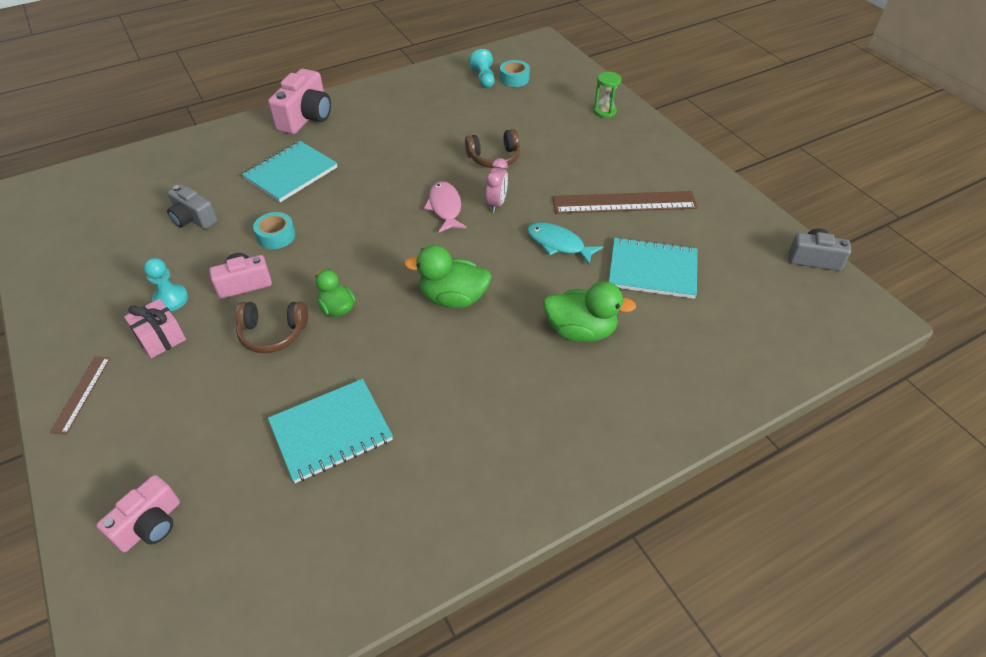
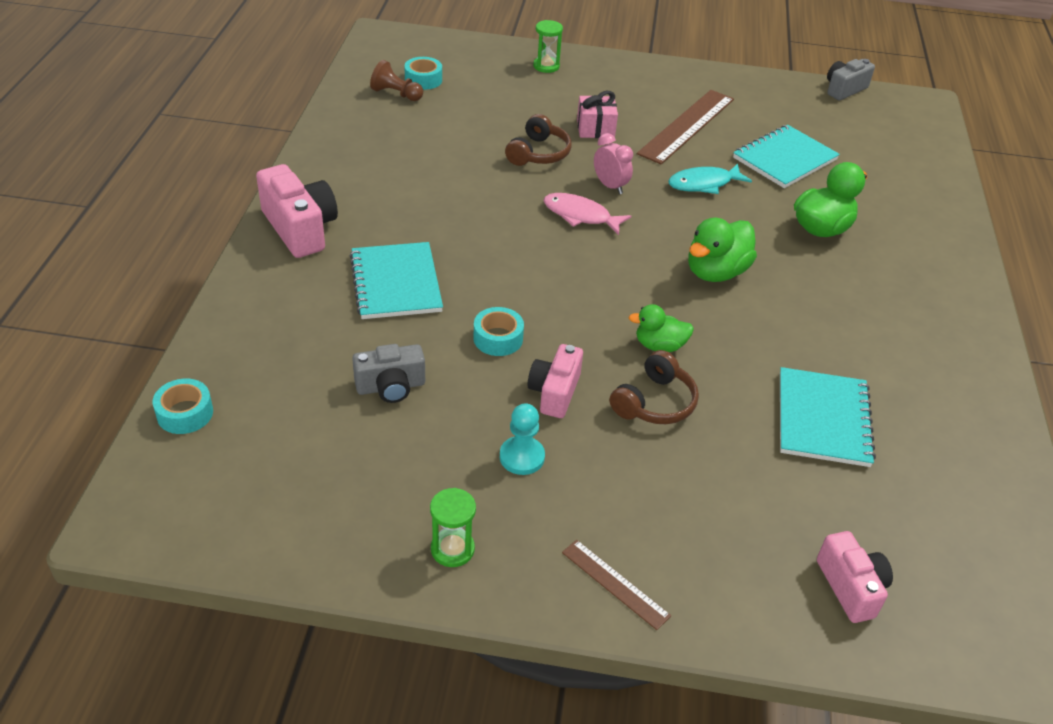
camera: 55 degrees left, 5 degrees down
(70, 310) = (452, 549): none -> green hourglass
(115, 165) = (185, 413): none -> turquoise tape
(160, 338) = (581, 487): pink gift -> pink gift (595, 129)
(483, 78) = (396, 94): turquoise pawn -> brown pawn

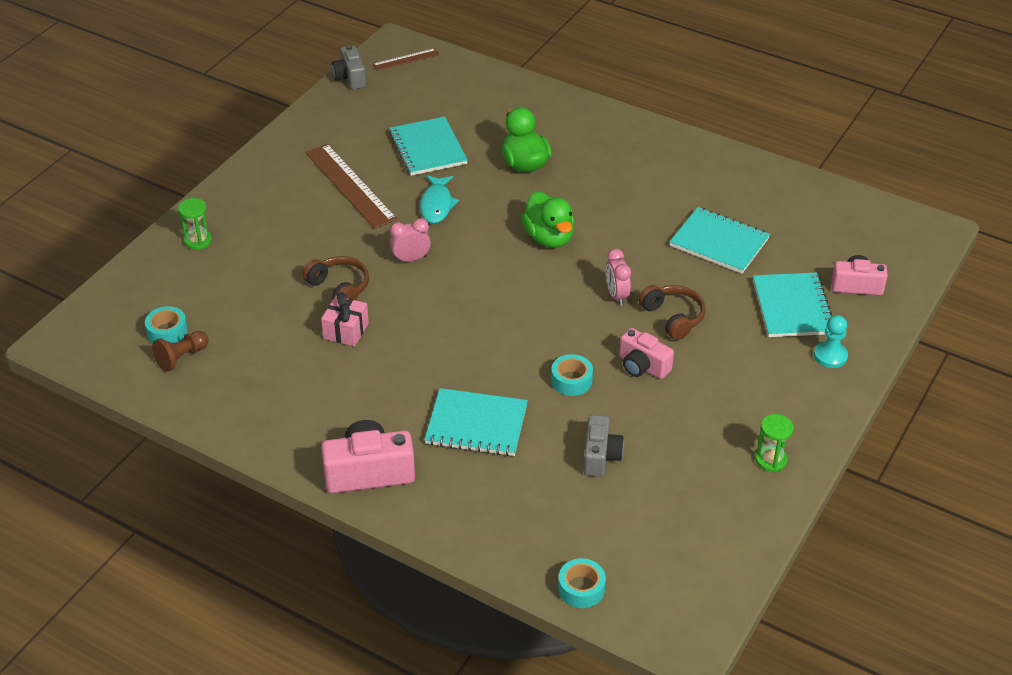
camera: 65 degrees left, 0 degrees up
(522, 457) = (700, 402): turquoise pawn -> turquoise pawn (830, 356)
(580, 215) = (442, 289): pink fish -> none
(595, 129) = (322, 241): pink gift -> pink gift (346, 331)
(615, 584) = (823, 388): brown ruler -> brown ruler (406, 60)
(659, 346) = (616, 295): green duck -> pink clock
(753, 519) = (792, 307): none -> turquoise notebook

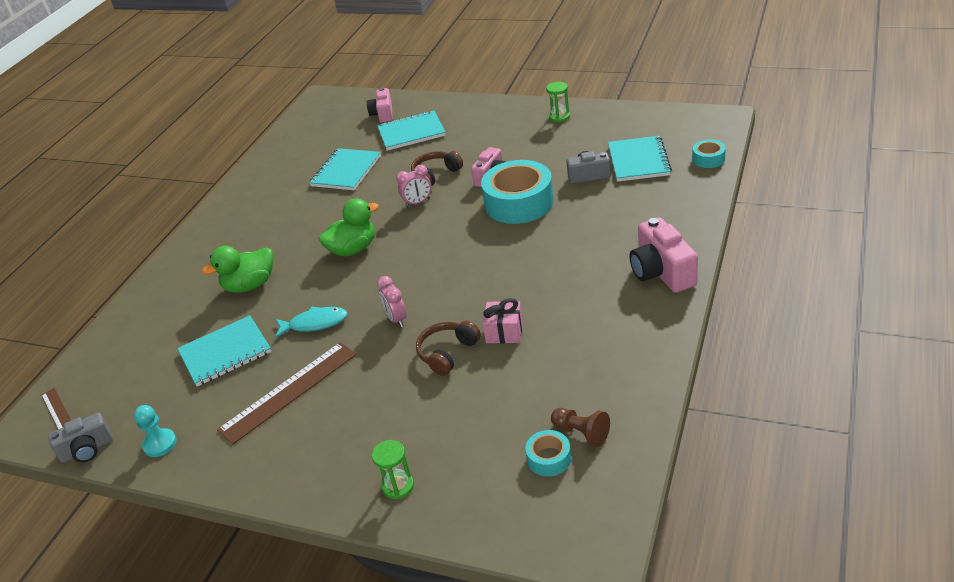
camera: 95 degrees left, 5 degrees down
(476, 425) = (584, 234): turquoise notebook -> turquoise notebook (638, 161)
(571, 380) = (519, 203): turquoise tape -> turquoise tape, size x2.15
(830, 356) = (455, 113): turquoise pawn -> turquoise pawn (160, 444)

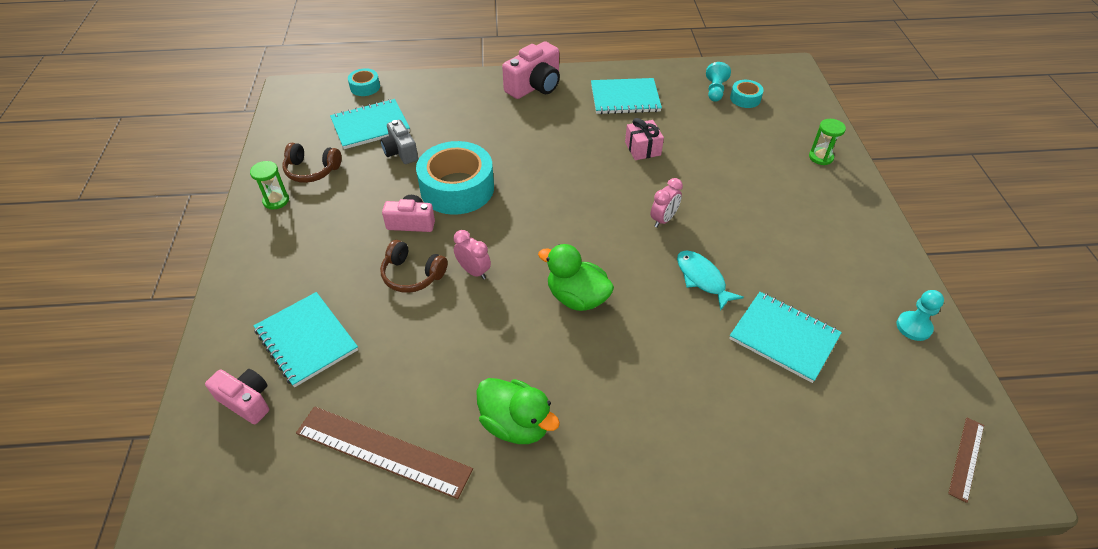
camera: 120 degrees left, 10 degrees up
(87, 450) = (971, 388): grey camera -> none
(250, 285) = (679, 373): green duck -> green duck (516, 424)
(289, 391) = (791, 258): brown ruler -> brown ruler (383, 451)
(346, 171) = (414, 380): turquoise notebook -> turquoise notebook (625, 98)
(383, 114) = (246, 401): pink camera -> pink camera turned 120 degrees counterclockwise
(447, 353) = (684, 173): brown headphones -> brown headphones (312, 170)
(581, 433) = (715, 90): brown pawn -> turquoise pawn

